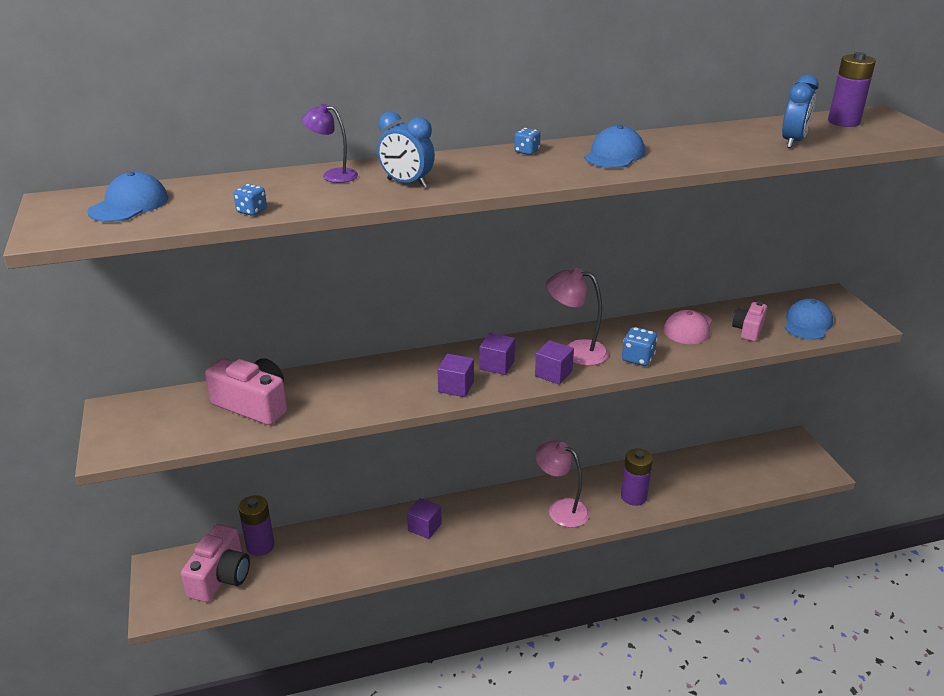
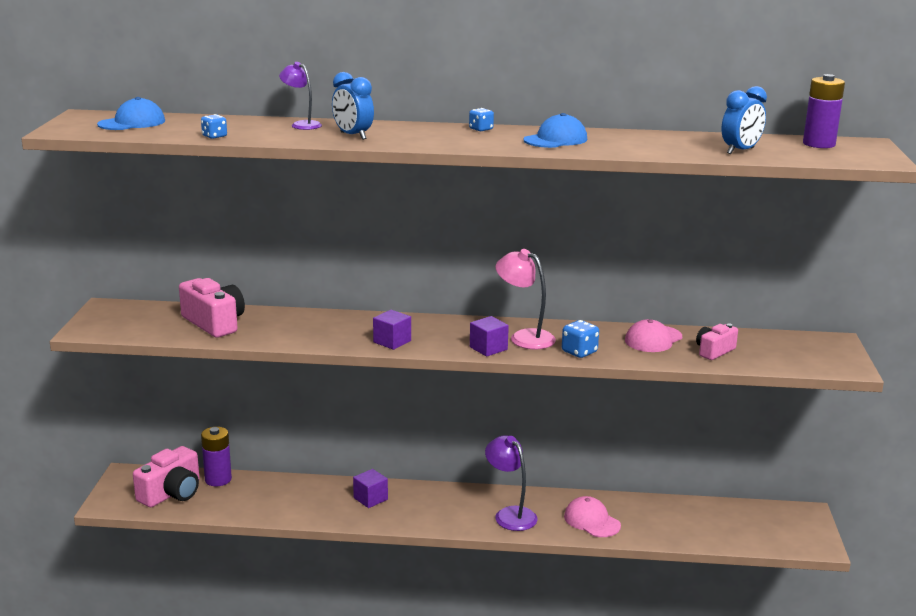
camera: 20 degrees right, 10 degrees down
(497, 365) = (442, 334): purple cube -> none
(561, 509) = (510, 514): pink lamp -> purple lamp
(633, 497) = (591, 521): purple battery -> pink cap
(807, 323) = (783, 357): blue cap -> none

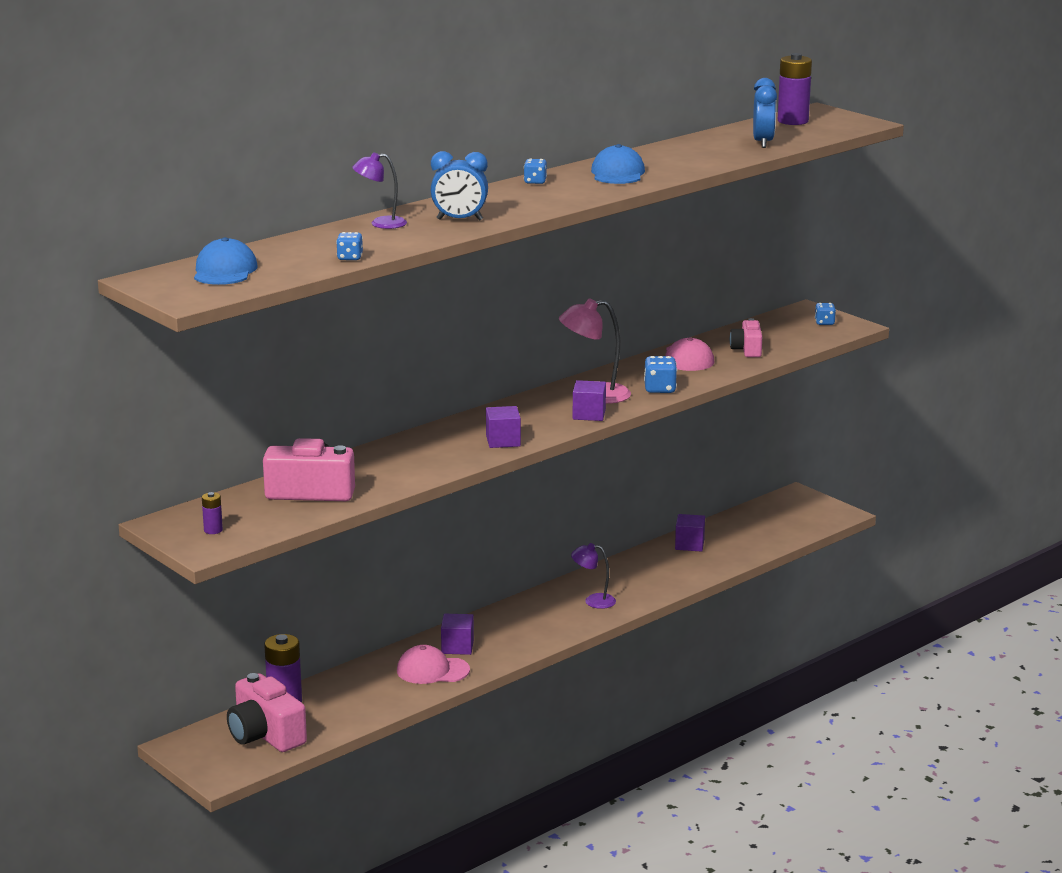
camera: 45 degrees left, 0 degrees up
(115, 322) = (213, 530): none -> purple battery
(172, 493) = (265, 735): pink camera -> pink camera turned 150 degrees clockwise
(510, 514) = (593, 601): purple lamp -> purple lamp, size x0.65
(591, 521) = (662, 574): pink cap -> pink cap (432, 670)
(652, 509) = (689, 544): none -> purple cube
(829, 356) = (824, 323): none -> blue dice

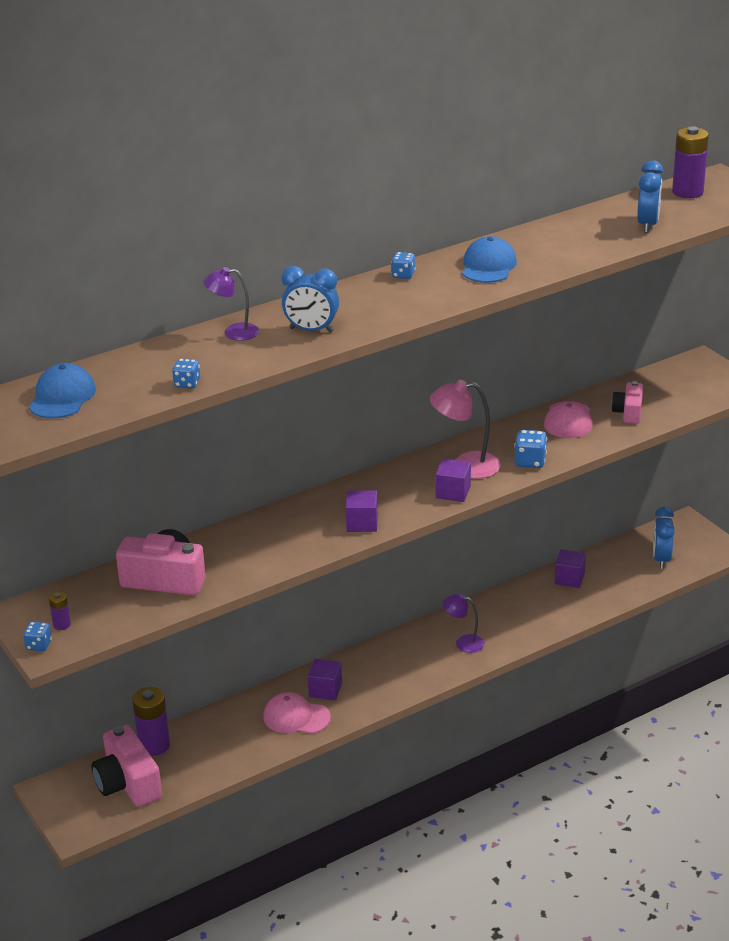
camera: 10 degrees right, 10 degrees up
(780, 524) = (661, 559): none -> blue clock
(824, 323) = (713, 379): blue dice -> blue dice (39, 645)

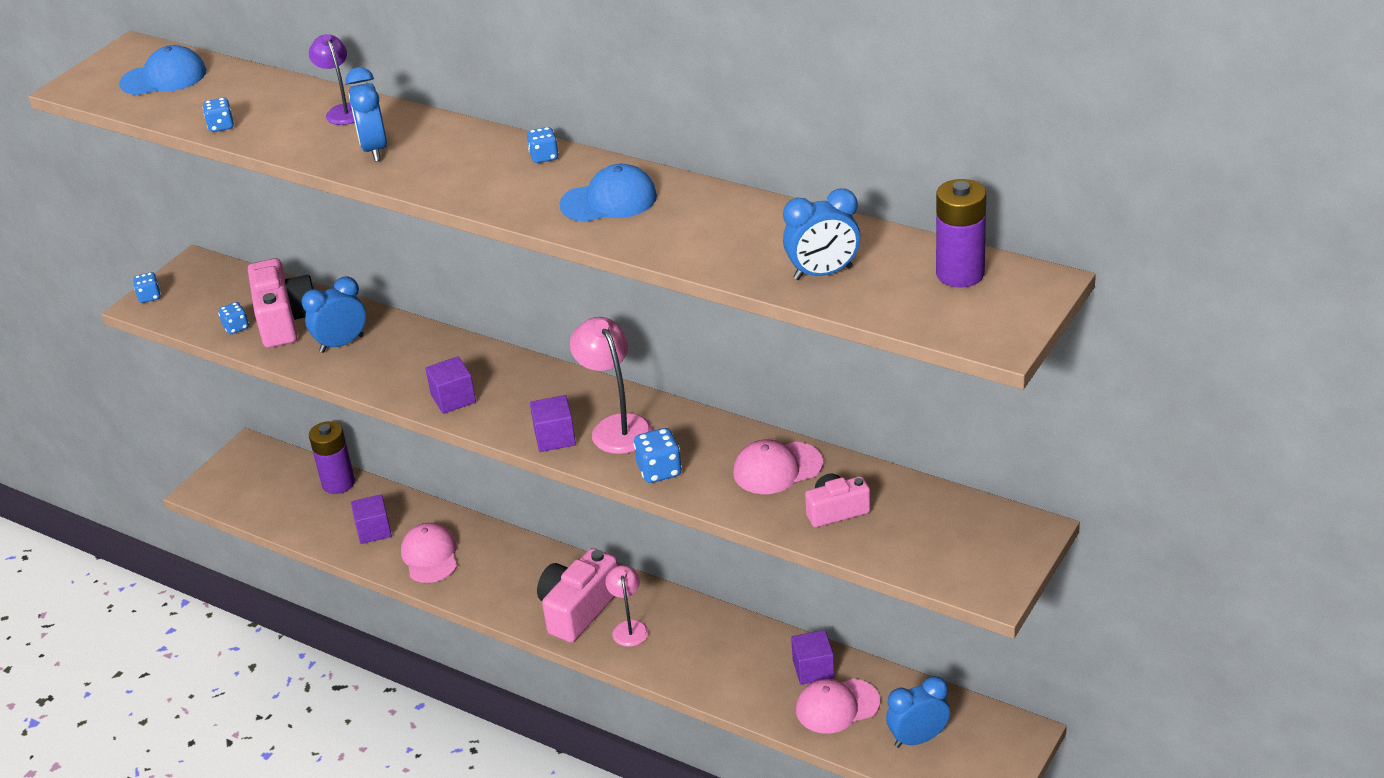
camera: 65 degrees right, 5 degrees up
(62, 625) = (185, 295): purple battery -> none
(128, 783) = (278, 491): pink camera -> pink camera (578, 609)
(145, 606) = (236, 327): none -> blue dice
(232, 558) = (342, 344): none -> blue clock
(325, 690) = (485, 558): purple cube -> purple cube (374, 530)
(463, 642) = (629, 627): purple lamp -> pink lamp
(610, 580) = (837, 706): none -> pink cap

